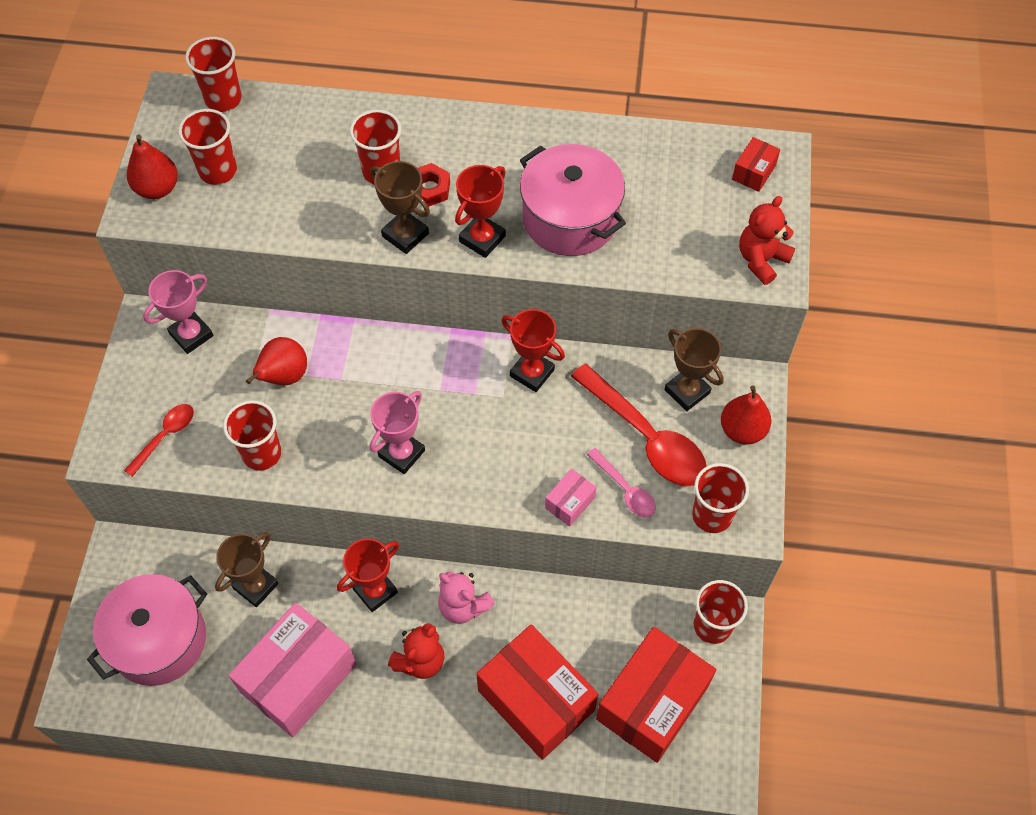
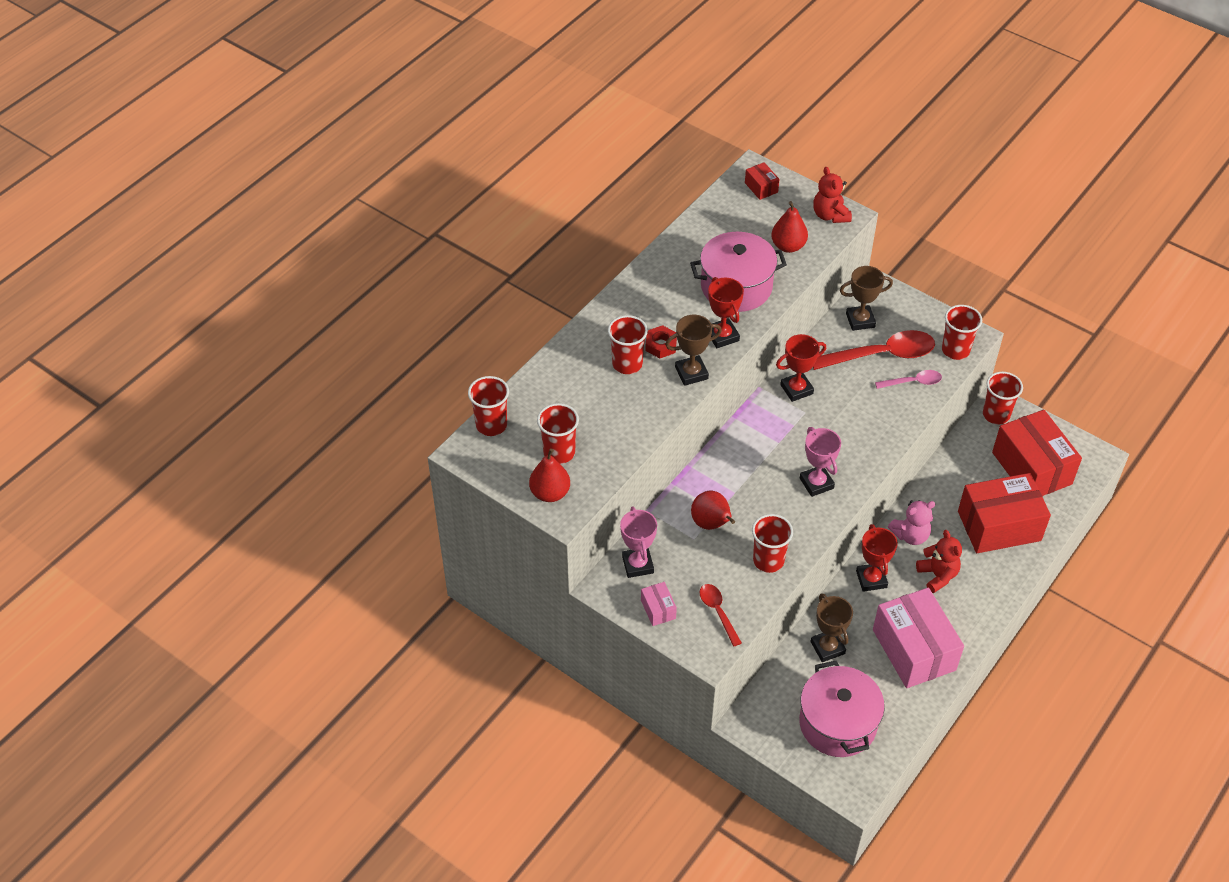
camera: 60 degrees left, 10 degrees down
(570, 503) = (906, 413): pink box -> pink box (658, 609)
(742, 430) = (904, 308): red pear -> red pear (788, 246)

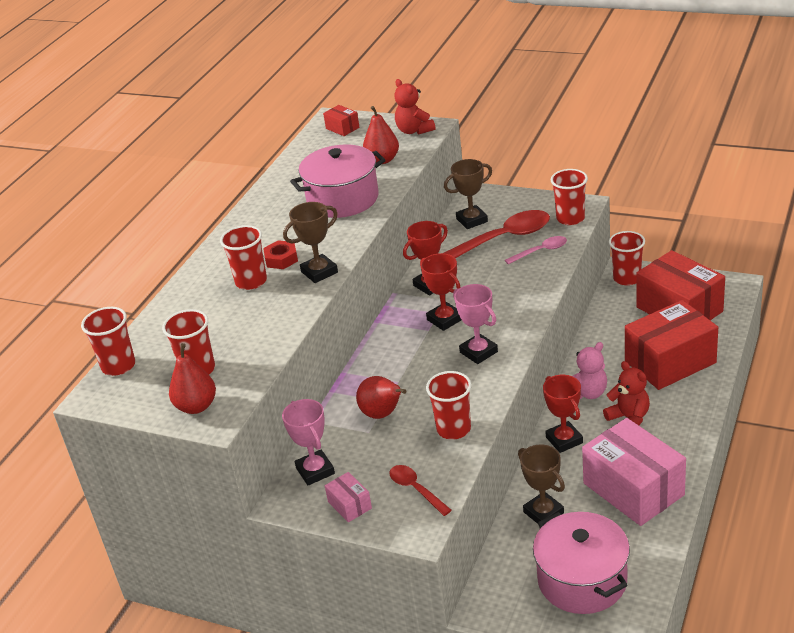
camera: 10 degrees left, 15 degrees down
(722, 336) = (341, 237): red trophy -> red trophy (445, 319)

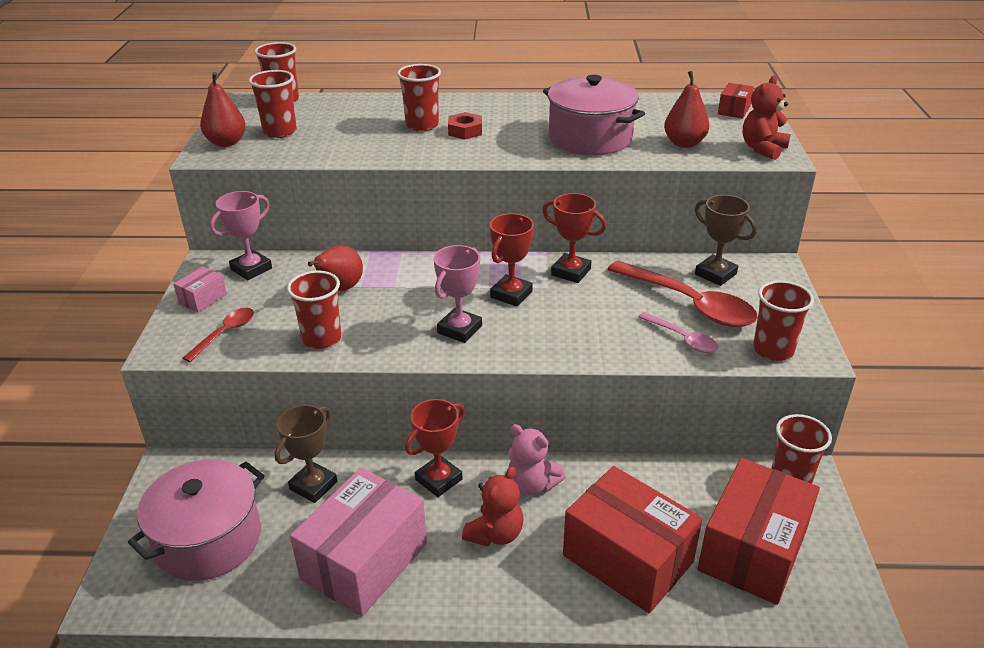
camera: 65 degrees right, 0 degrees up
(319, 272) = (449, 153): brown trophy -> none

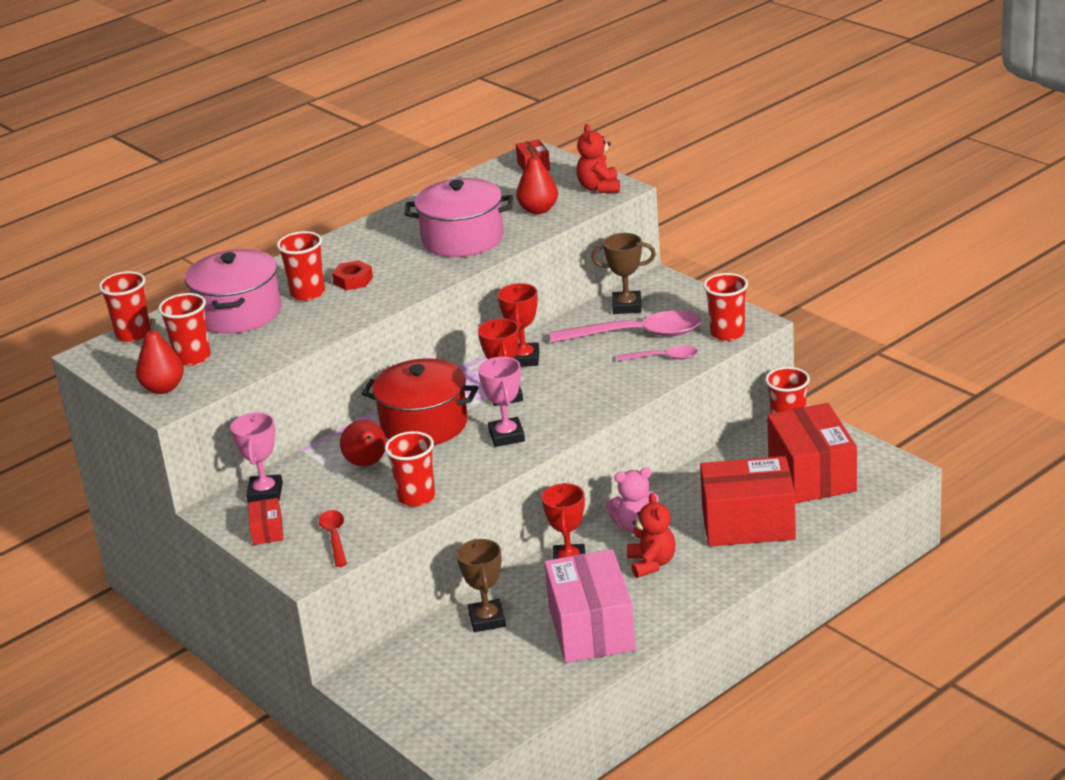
camera: 40 degrees left, 5 degrees down
(203, 299) = (267, 531): pink box -> red box
(209, 539) = (466, 689): pink pot -> pink pot (238, 313)
(423, 281) = (424, 424): none -> red pot
(571, 272) = (524, 359): red trophy -> red trophy turned 75 degrees counterclockwise
(688, 303) = (636, 335): red spoon -> pink spoon

